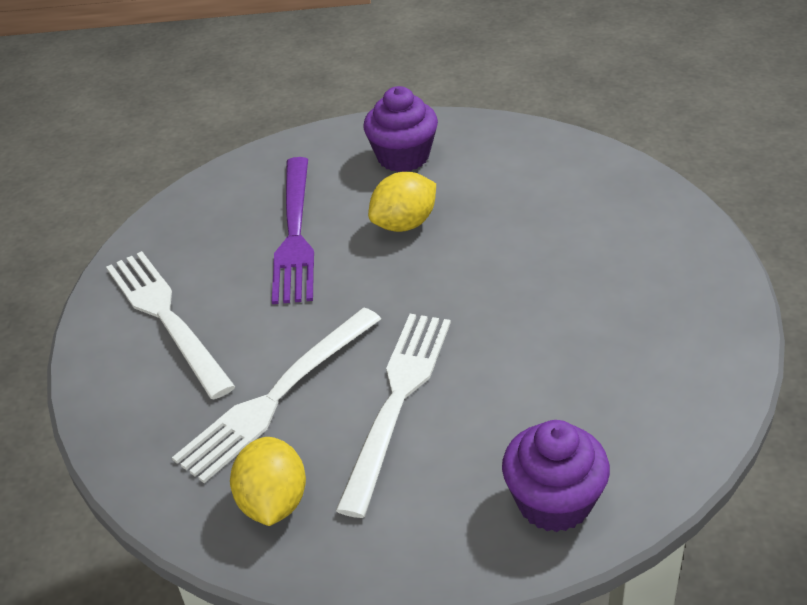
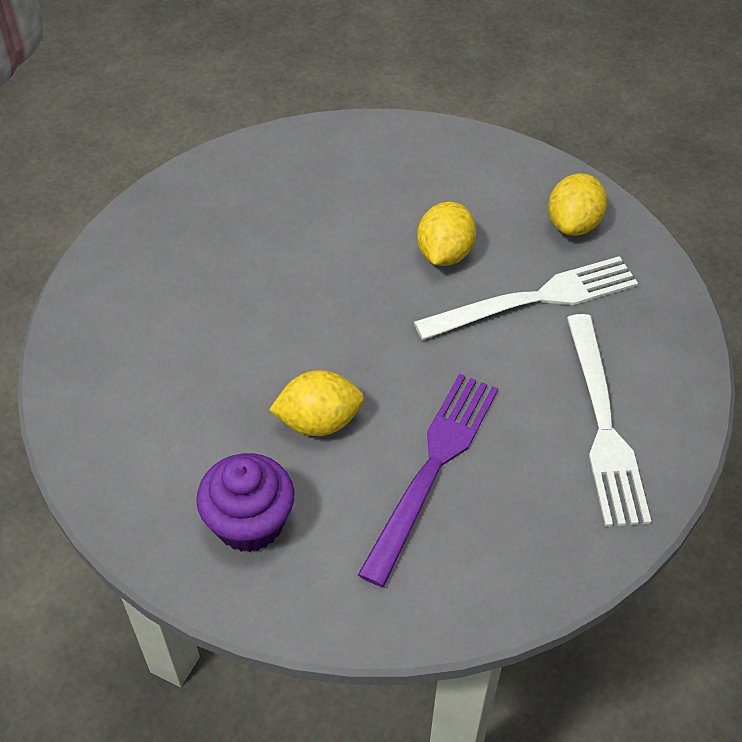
camera: 155 degrees left, 10 degrees up
(397, 400) = (444, 254): white fork -> yellow lemon
(554, 502) = (391, 148): purple cupcake -> none

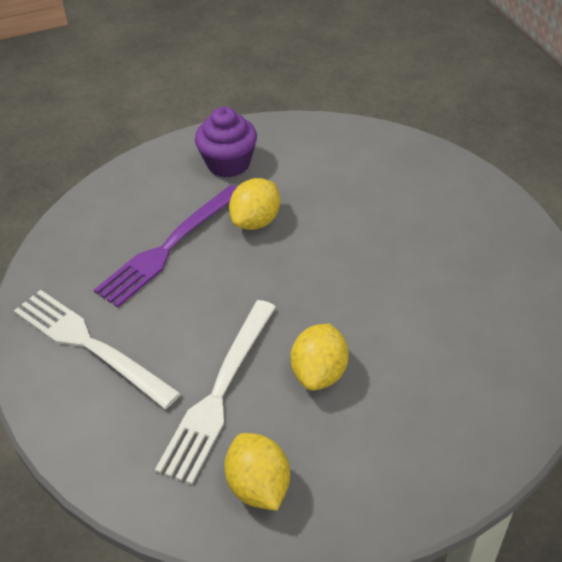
camera: 135 degrees right, 5 degrees down
(433, 467) = (168, 247): purple fork -> purple fork turned 60 degrees clockwise
(444, 254) = (319, 373): yellow lemon -> yellow lemon turned 45 degrees clockwise

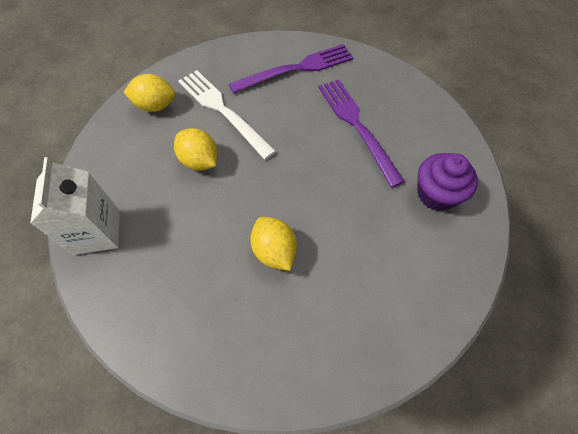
camera: 115 degrees right, 15 degrees up
(89, 345) = (297, 69): white fork -> purple fork
(256, 221) = (356, 184): yellow lemon -> yellow lemon (274, 251)
(491, 420) = (97, 232): none -> white carton

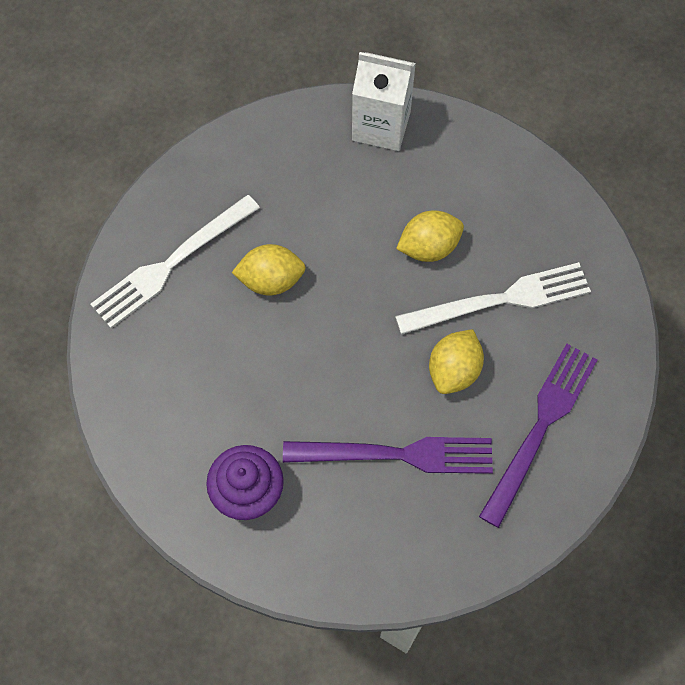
camera: 115 degrees right, 5 degrees up
(155, 106) = (544, 225): yellow lemon -> yellow lemon (454, 371)
(297, 69) = (540, 427): purple fork -> purple fork turned 150 degrees counterclockwise
(297, 339) = (171, 264): none -> white fork

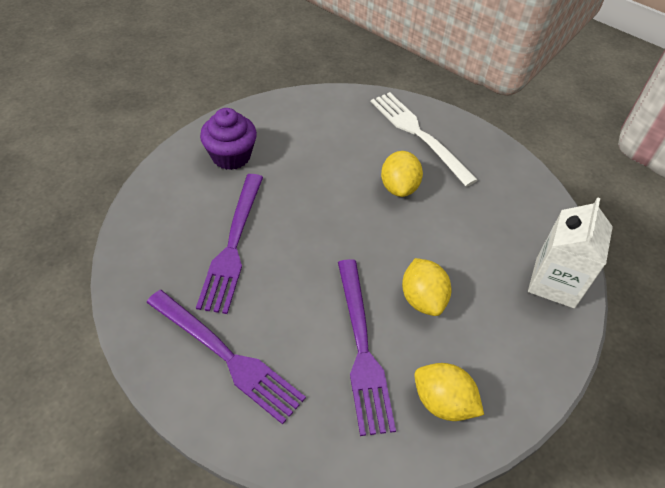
camera: 95 degrees right, 15 degrees down
(454, 371) = (297, 297): yellow lemon -> yellow lemon (443, 402)
(500, 300) = (362, 348): white fork -> purple fork

